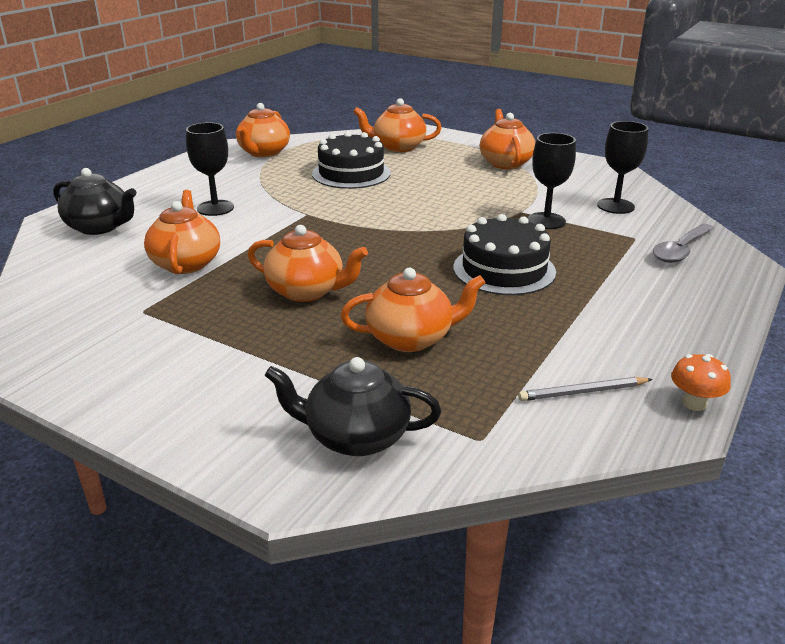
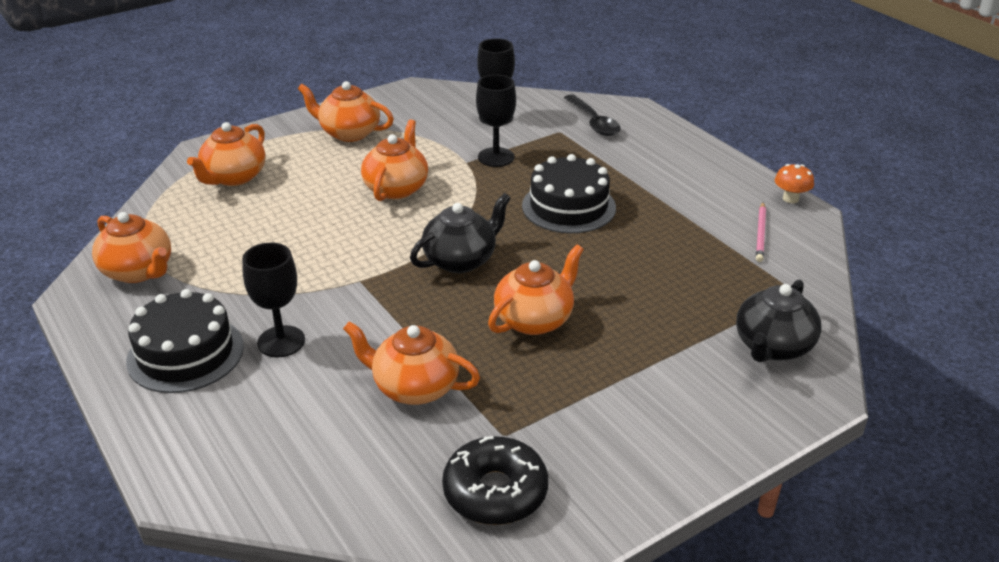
camera: 65 degrees left, 5 degrees up
(71, 322) = (495, 491): none -> black donut
(100, 227) = (251, 446): black teapot -> black teapot (461, 260)
(351, 173) = (277, 226): black cake -> black cake (185, 353)
(411, 338) = (651, 284): orange teapot -> orange teapot (396, 188)
(583, 392) = (761, 234): grey pencil -> pink pencil
(681, 250) = (594, 122): grey spoon -> black spoon

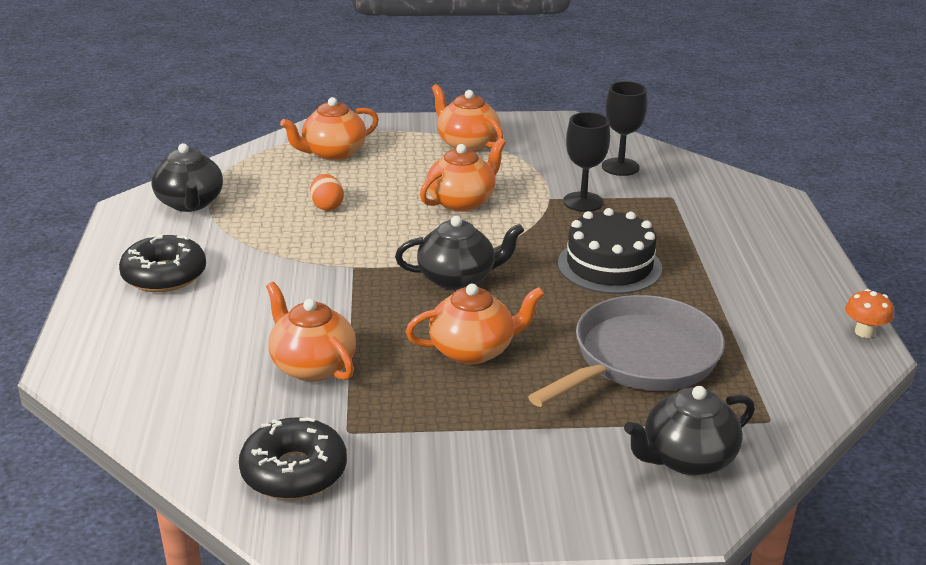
camera: 30 degrees right, 5 degrees down
(138, 271) = (190, 203): orange teapot -> black teapot
(185, 353) = (164, 275): black cake -> black donut
(279, 231) = (327, 206): none -> orange egg
(281, 341) = (243, 292): black goblet -> none
(594, 122) = (718, 198): black spoon -> none
(665, 277) = (640, 358): none -> grey pan
(761, 234) = (790, 354): pink pencil -> none

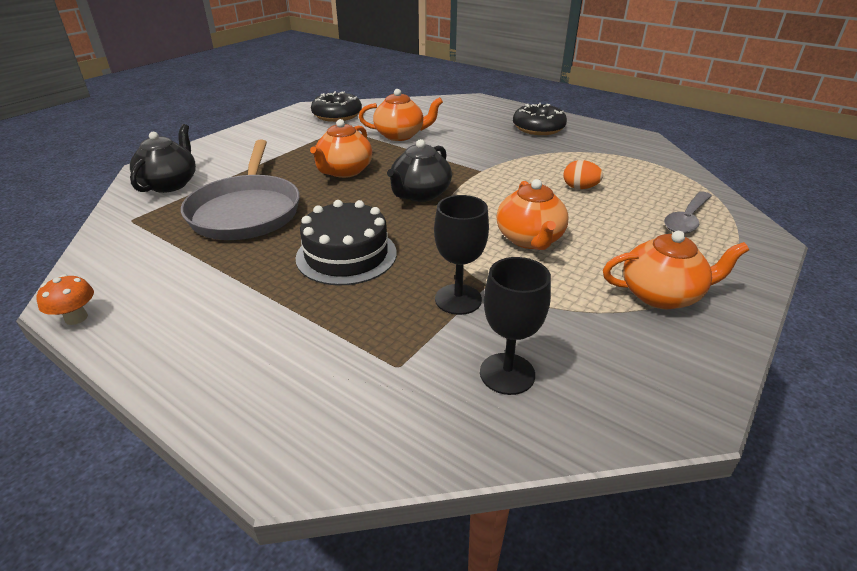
camera: 130 degrees right, 5 degrees up
(190, 203) = (630, 152): black teapot -> none
(333, 153) = (686, 219): orange teapot -> grey spoon

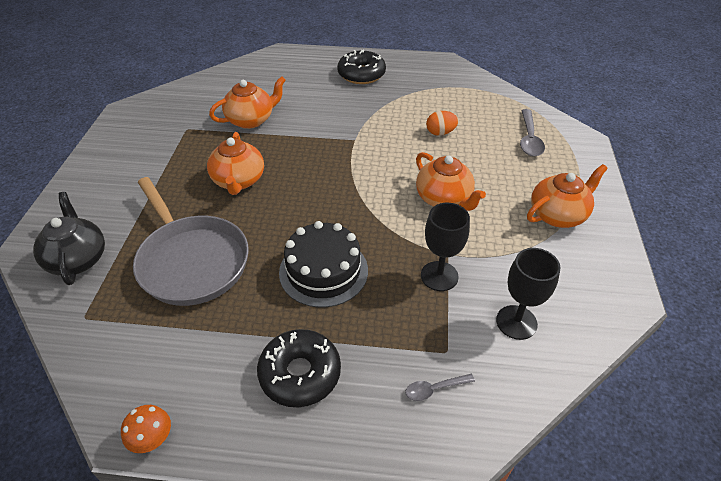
camera: 30 degrees left, 10 degrees up
(337, 115) = (166, 112): black donut -> black donut (300, 373)
(349, 393) = (434, 389): none -> grey spoon
(420, 194) = (326, 184): black teapot -> none

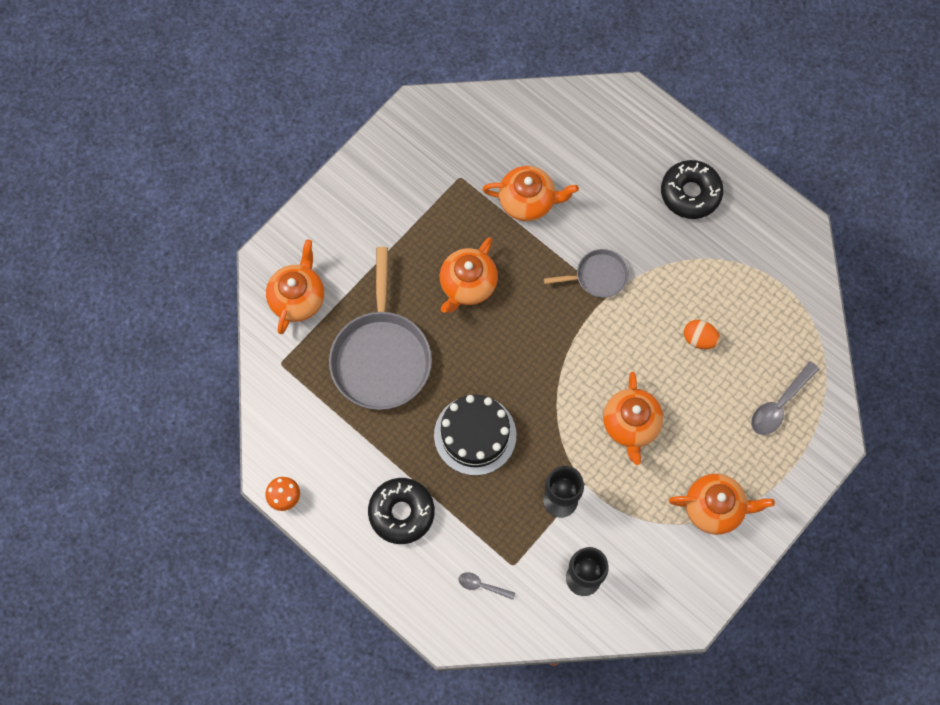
camera: 35 degrees right, 25 degrees up
(78, 259) = (298, 298): black teapot -> orange teapot
(338, 134) = (598, 276): none -> grey pan

